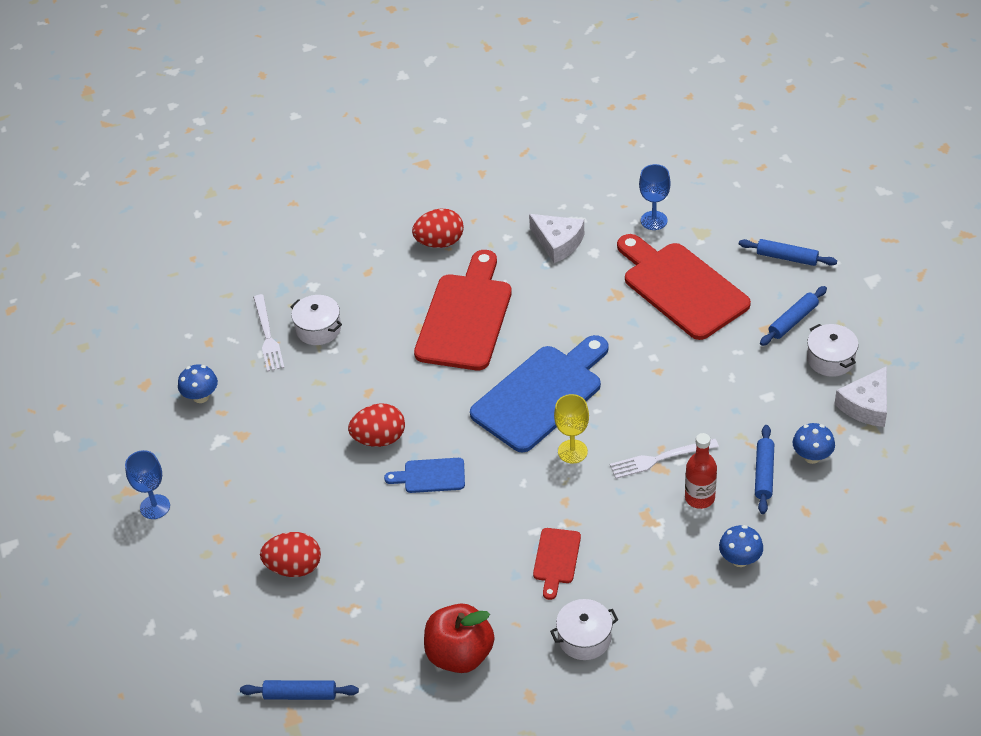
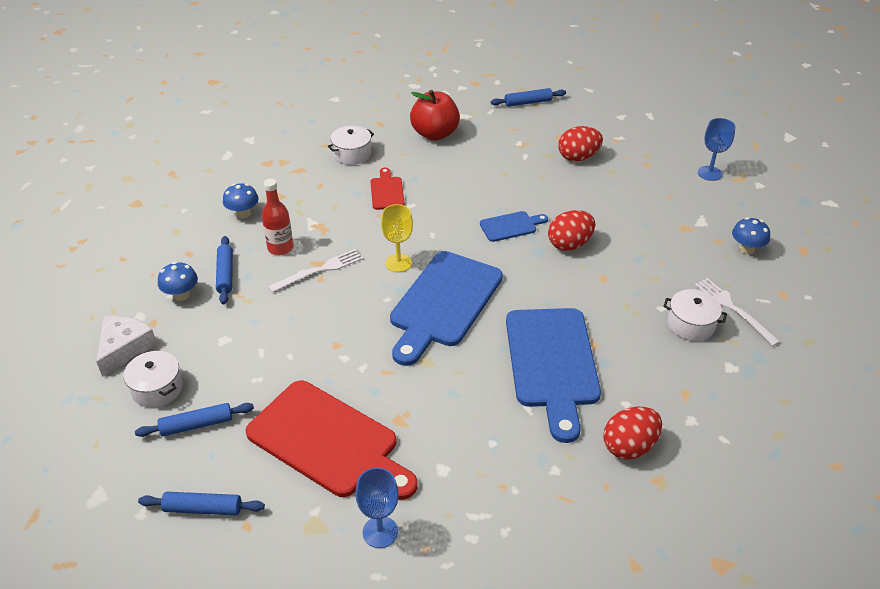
camera: 160 degrees right, 5 degrees down
(465, 317) = (552, 363): red cutting board -> blue cutting board
(558, 242) = (490, 474): white cheese -> none
(793, 321) = (197, 425): blue rolling pin -> blue rolling pin turned 45 degrees clockwise

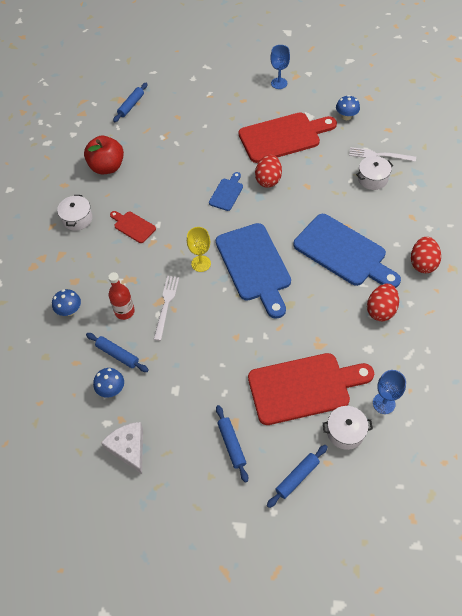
camera: 45 degrees left, 15 degrees up
(157, 388) = (182, 449): white pot -> white pot (345, 432)
(197, 425) = (231, 444): blue rolling pin -> blue rolling pin turned 45 degrees counterclockwise
(578, 157) = (205, 122): red egg -> red egg (380, 310)
(643, 220) = (283, 137): none -> red cutting board

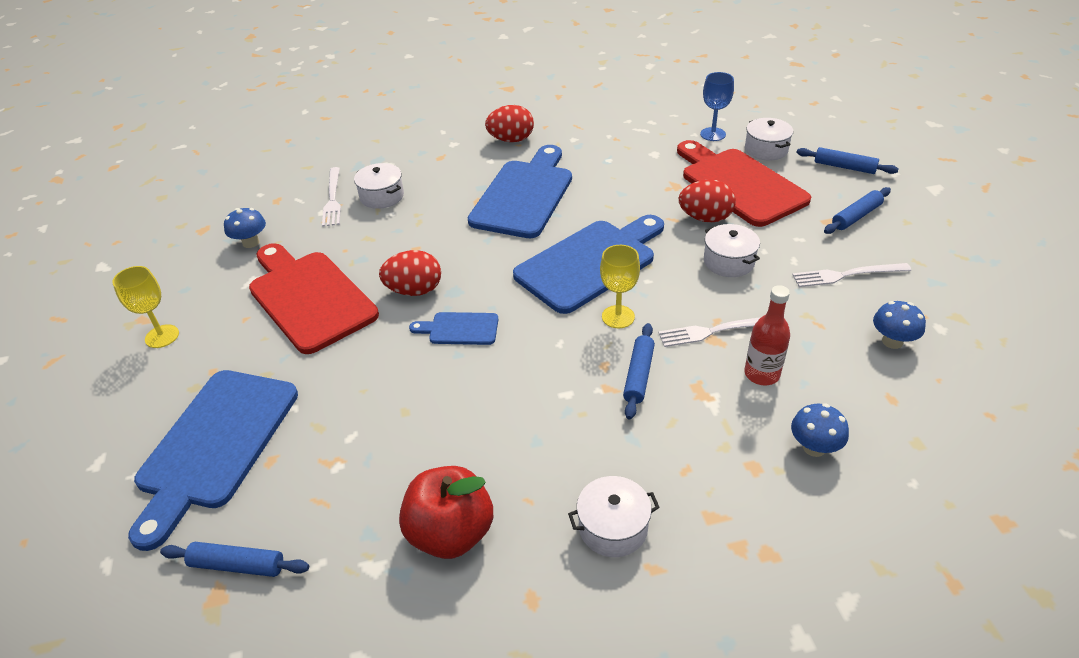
camera: 110 degrees left, 15 degrees down
(117, 354) = (837, 355): blue rolling pin -> blue rolling pin (638, 375)
(128, 448) = (948, 295): white cheese -> none
(133, 226) = (587, 427): red cutting board -> none
(176, 400) = (847, 275): none -> white fork
(196, 100) = (215, 444): none -> blue cutting board
(221, 339) = (729, 262): none -> white pot
(279, 83) = (162, 336): blue goblet -> yellow goblet
(380, 310) = (596, 155): red egg -> red egg (705, 218)

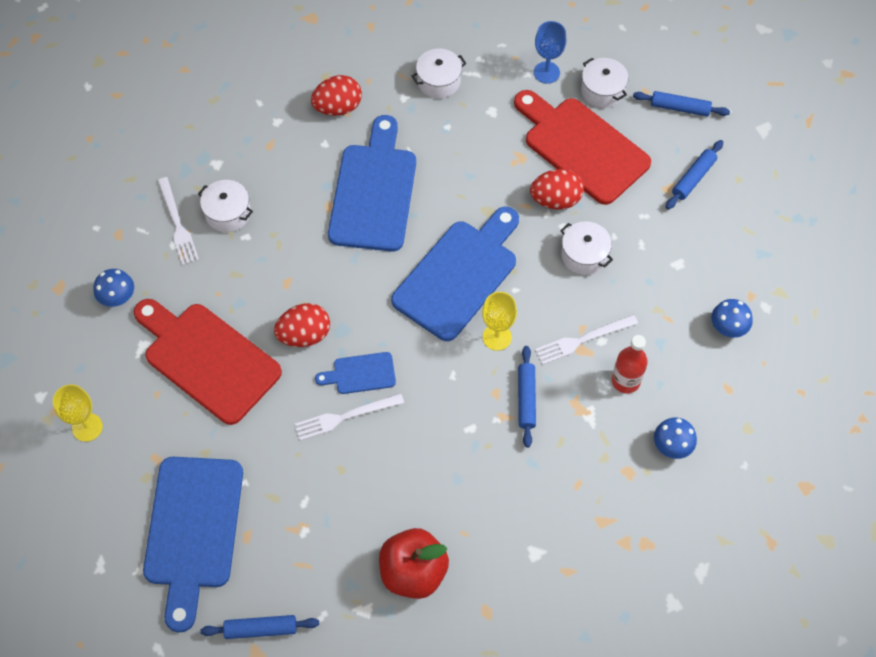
camera: 15 degrees left, 20 degrees up
(613, 527) = (532, 544): white pot -> white pot (439, 81)
(847, 275) = (688, 256): white fork -> white fork (345, 417)

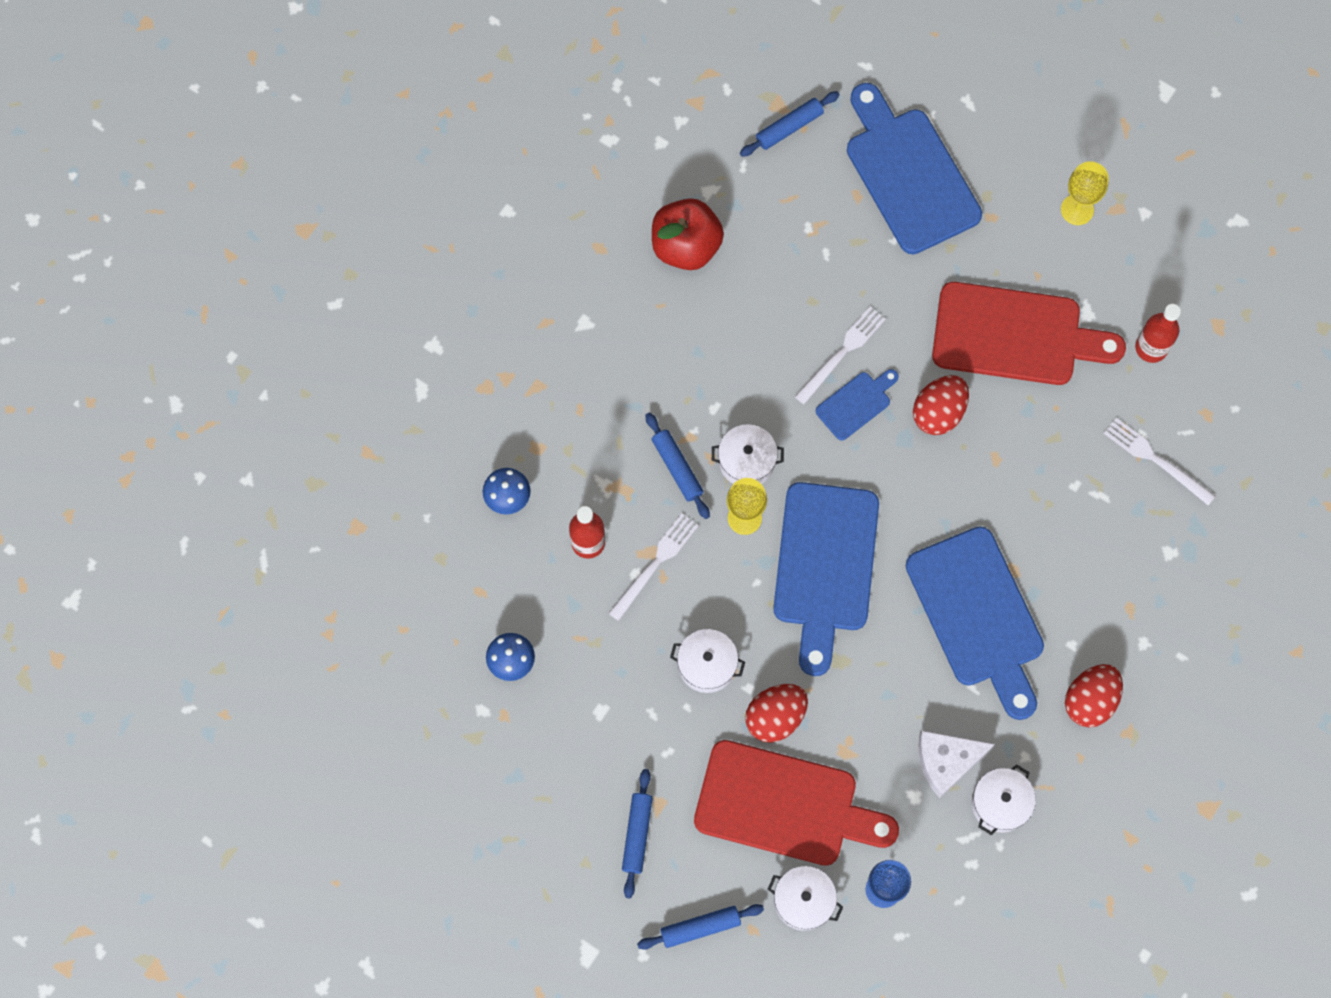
camera: 150 degrees right, 10 degrees up
(118, 298) = (1151, 348): blue mushroom -> red bottle
(228, 213) = (1113, 502): white pot -> white pot (746, 461)
(456, 120) = (946, 761): none -> white cheese

